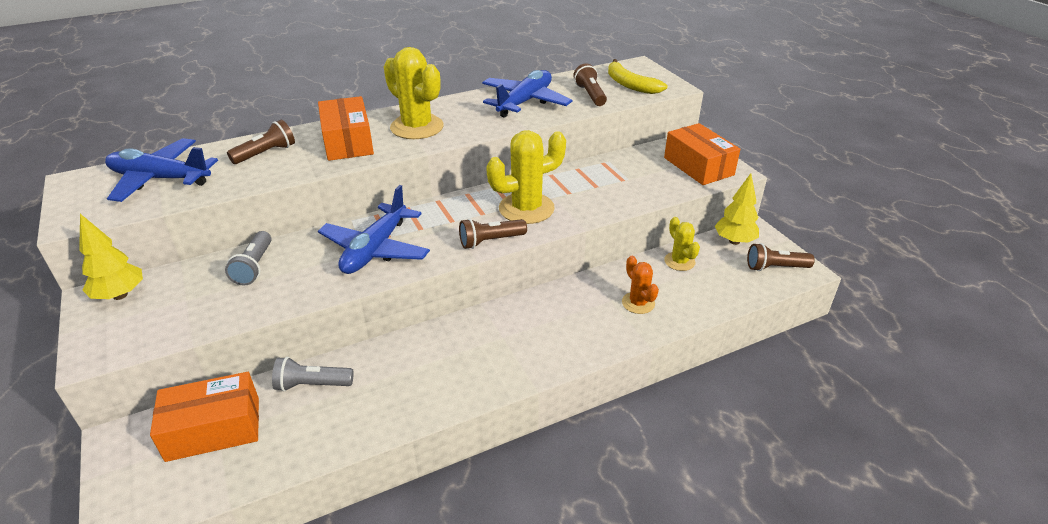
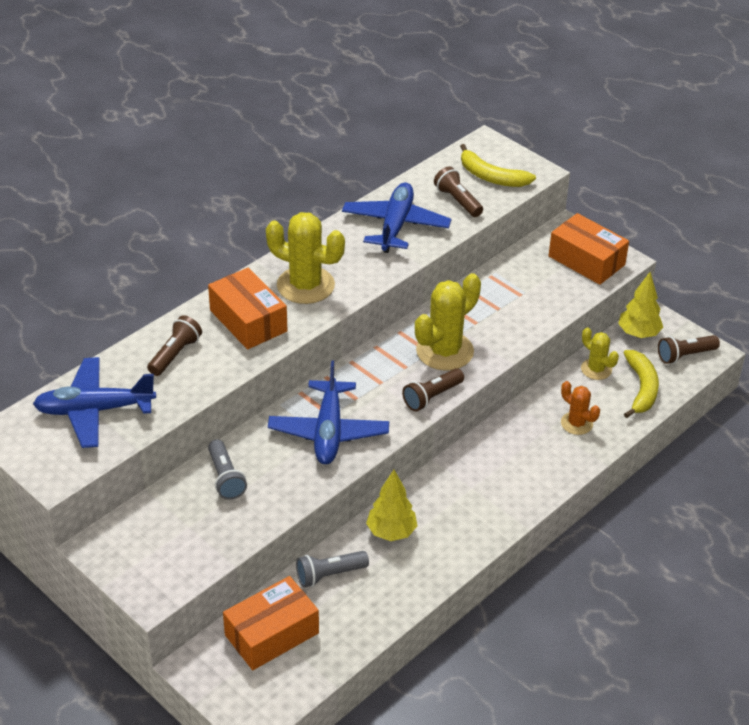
camera: 20 degrees left, 5 degrees up
(120, 295) = (121, 538): yellow tree -> yellow tree (391, 532)
(718, 287) = (641, 389): none -> yellow banana

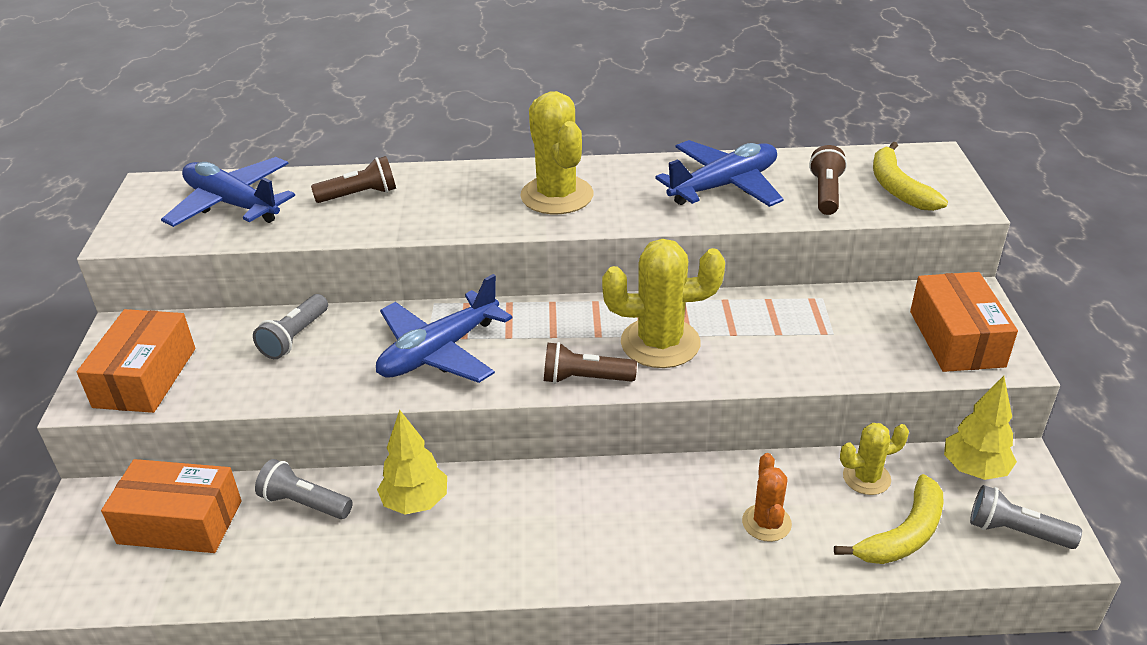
camera: 45 degrees right, 5 degrees down
(248, 321) = (461, 199): orange box -> orange box (145, 377)
(596, 369) = (866, 478): yellow cactus -> yellow cactus turned 75 degrees clockwise
(685, 355) = (1015, 531): brown flashlight -> grey flashlight

